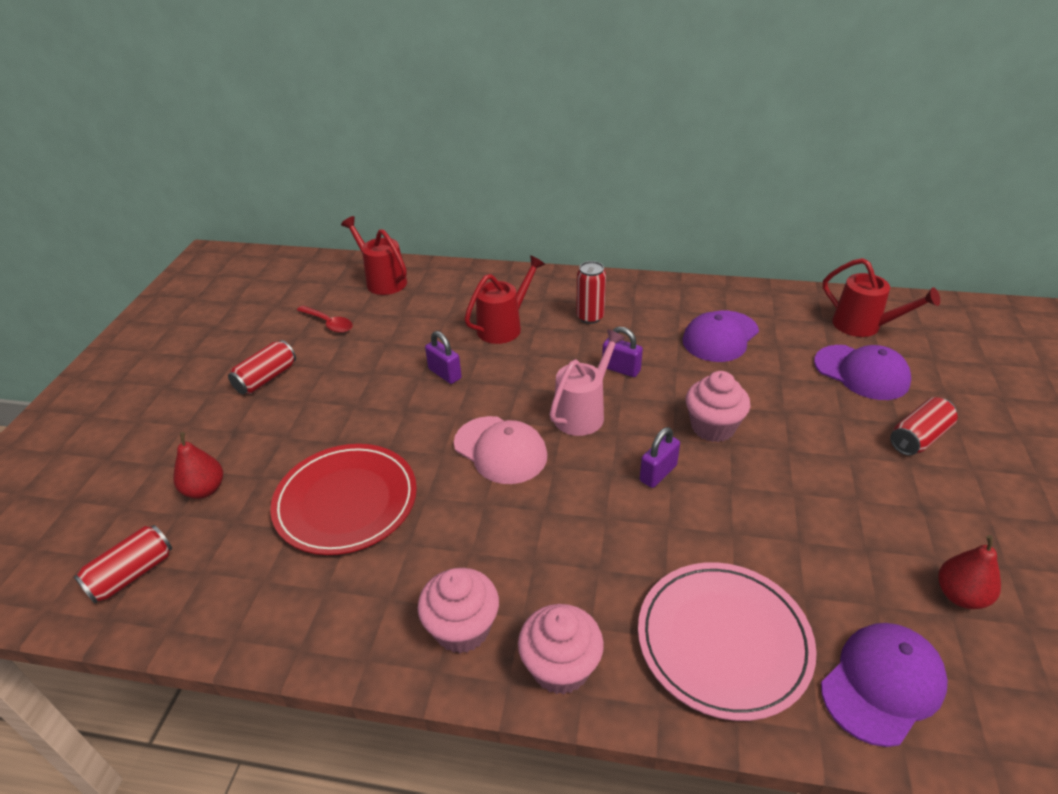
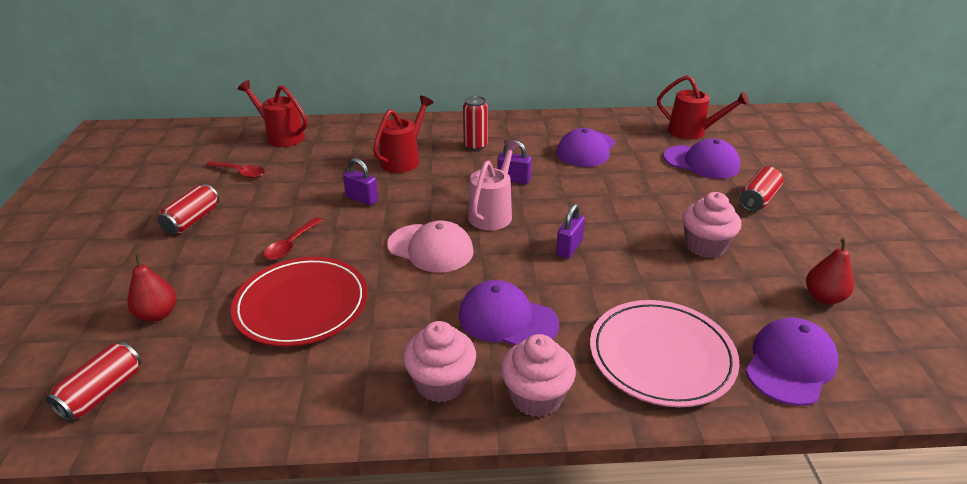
camera: 15 degrees left, 5 degrees down
(355, 423) = (291, 245): none -> red spoon
(558, 558) = (507, 319): none -> purple cap
(713, 427) = (601, 211): pink cupcake -> pink cupcake (705, 246)

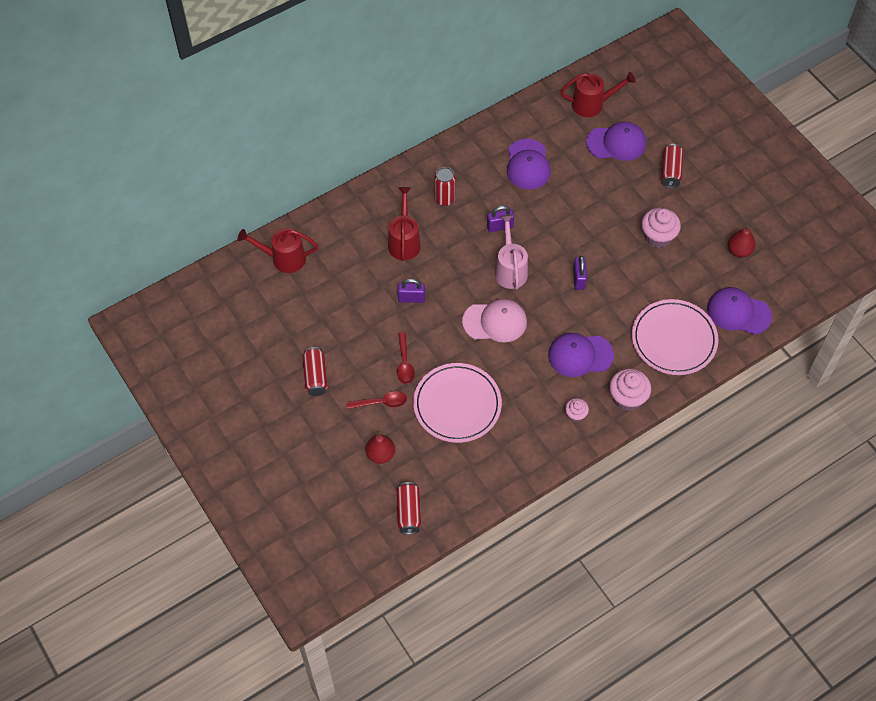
camera: 30 degrees left, 25 degrees up
(240, 173) = (297, 315): red spoon -> red spoon (381, 402)
(302, 305) = (457, 404): red plate -> pink plate
(441, 383) = (575, 414): pink cupcake -> pink cupcake, size x0.57
(790, 364) = (738, 312): purple cap -> purple cap turned 75 degrees counterclockwise

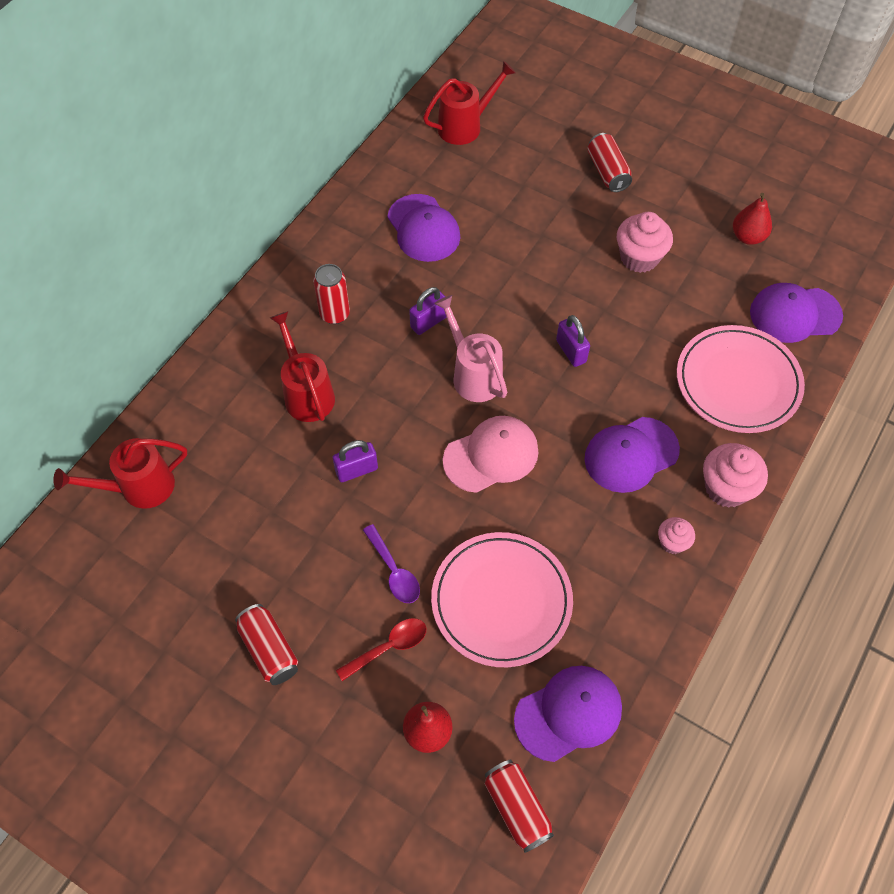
camera: 25 degrees left, 0 degrees up
(404, 363) = (394, 571): red spoon -> purple spoon
(616, 143) = (521, 162): purple cap -> purple cap (568, 713)

